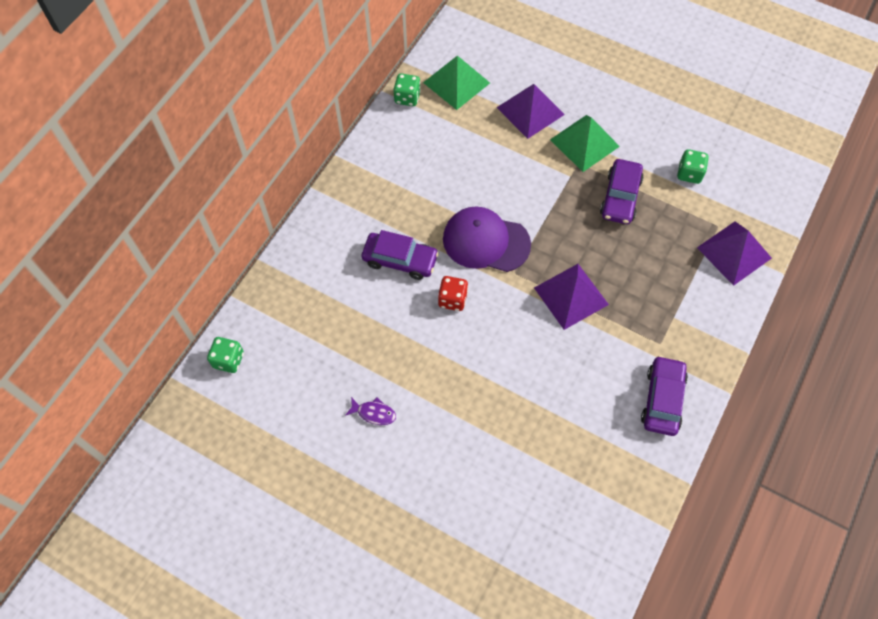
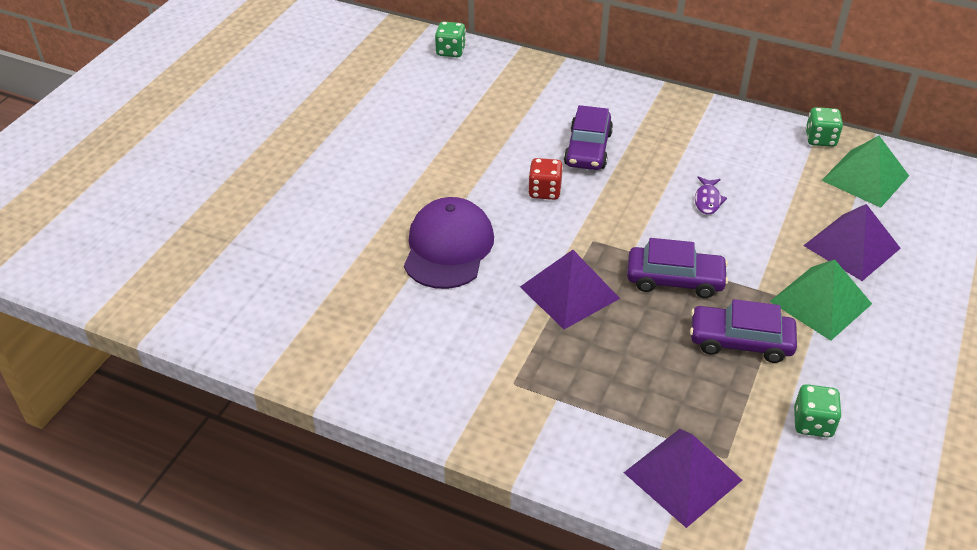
camera: 85 degrees right, 20 degrees down
(374, 413) = (399, 144): purple fish -> purple fish (707, 200)
(486, 241) = (630, 214): purple cap -> purple cap (448, 247)
(662, 399) = (430, 384): purple car -> purple car (674, 280)

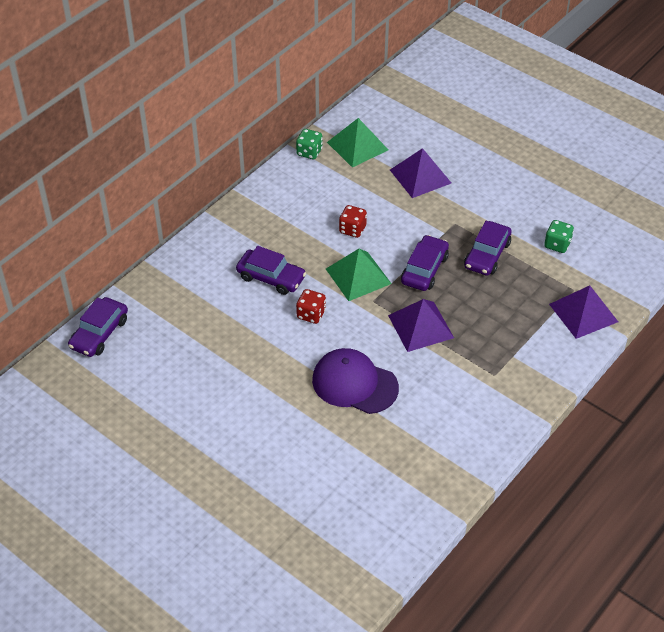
camera: 75 degrees left, 5 degrees up
(450, 51) = (99, 333): green dice -> purple car
(707, 200) = (352, 229): purple fish -> red dice
(821, 302) = (464, 207): green pyramid -> green pyramid (358, 276)

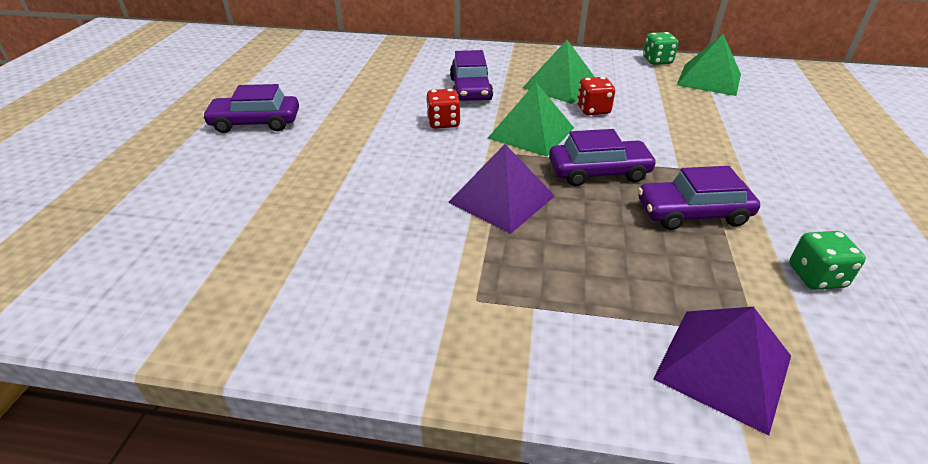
camera: 60 degrees right, 10 degrees down
(99, 333) = (326, 43): purple car -> purple car (255, 122)
(305, 226) = (561, 85): none -> green pyramid
(354, 384) = (361, 180): purple cap -> none
(420, 176) = (735, 124): purple pyramid -> none

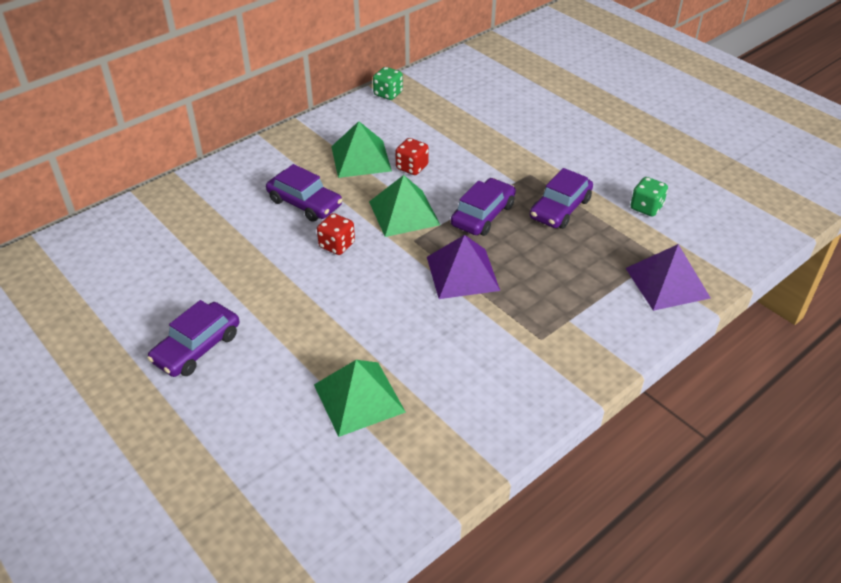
camera: 50 degrees left, 5 degrees up
(709, 79) = (441, 93): green pyramid -> green pyramid (359, 398)

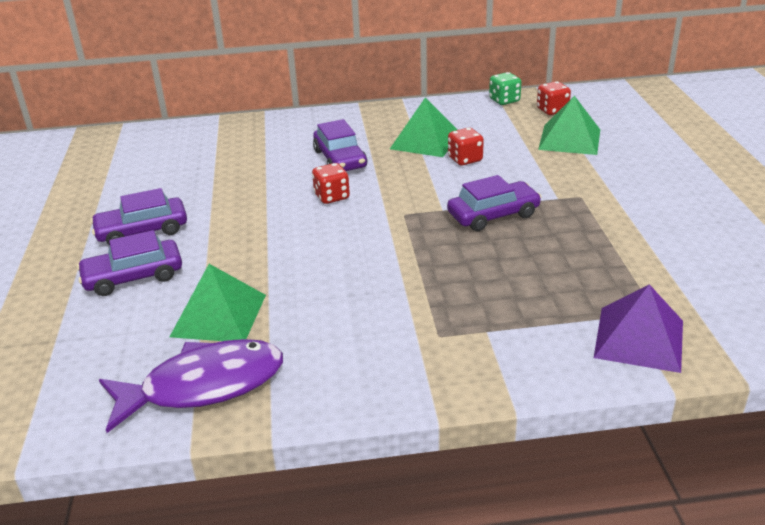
camera: 35 degrees right, 10 degrees down
(404, 213) = (418, 191): green pyramid -> green pyramid (569, 139)
(413, 463) = (204, 386): none -> purple fish
(436, 93) = (552, 110): none -> red dice
(462, 273) = (421, 254): purple pyramid -> none
(560, 208) = (582, 234): purple car -> purple car (133, 277)
(646, 207) = (687, 263): green dice -> none

